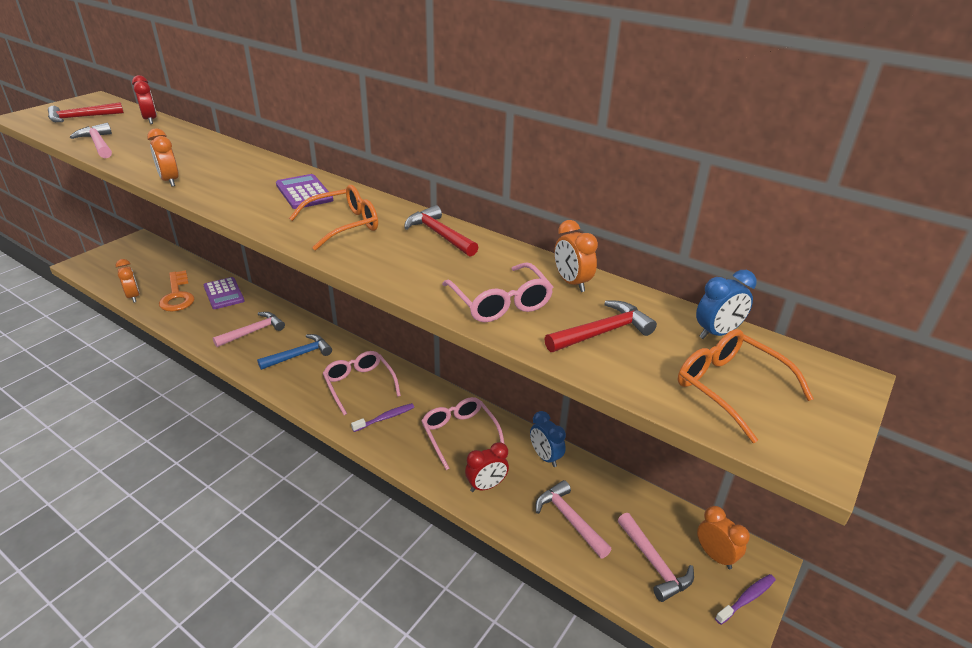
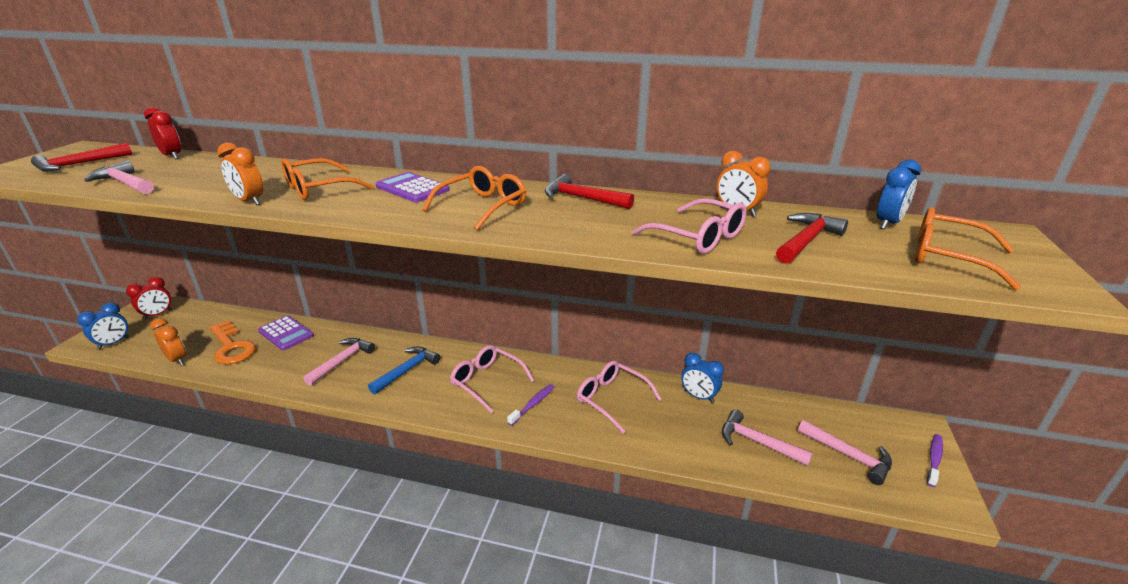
camera: 20 degrees left, 5 degrees down
(97, 270) = (113, 343): none -> blue clock
(230, 178) = (319, 189): none -> orange glasses
(486, 486) = (667, 436): red clock -> red clock (158, 315)
(715, 556) = (886, 434): orange clock -> none

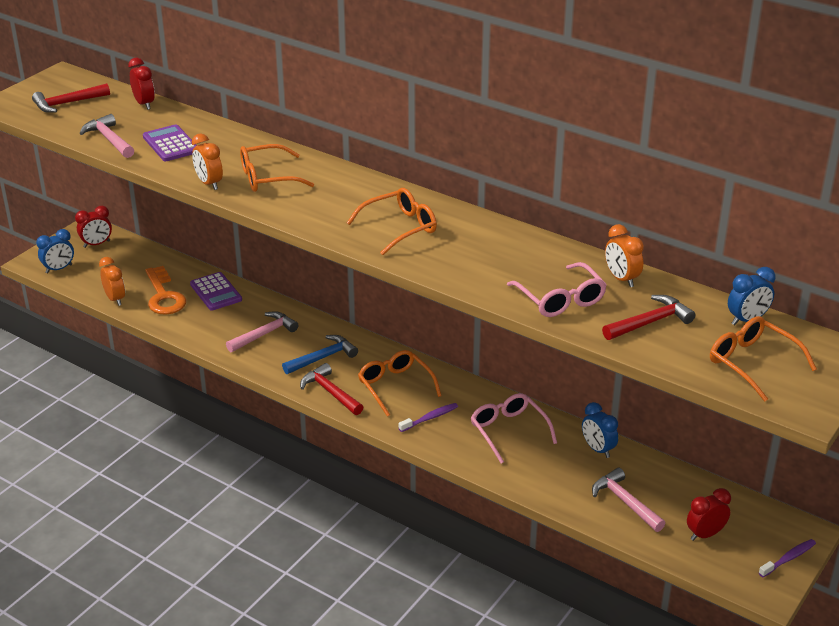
camera: 20 degrees right, 5 degrees up
(412, 188) = (348, 192): purple calculator -> purple calculator (171, 144)
(487, 382) = (395, 386): pink glasses -> orange glasses
(582, 198) = (493, 235): red hammer -> red hammer (330, 392)
(848, 455) = (705, 534): pink hammer -> red clock

